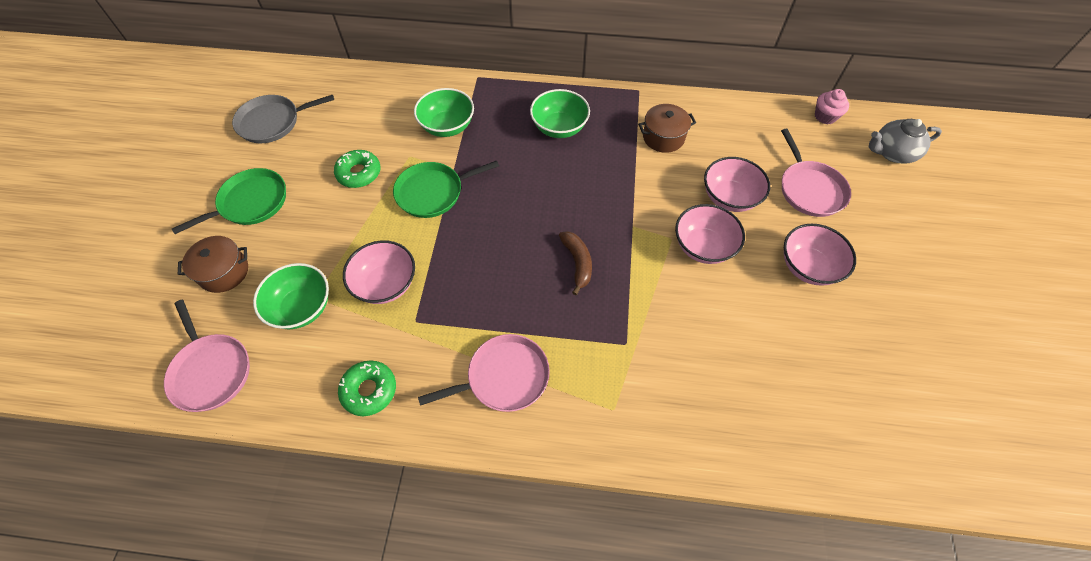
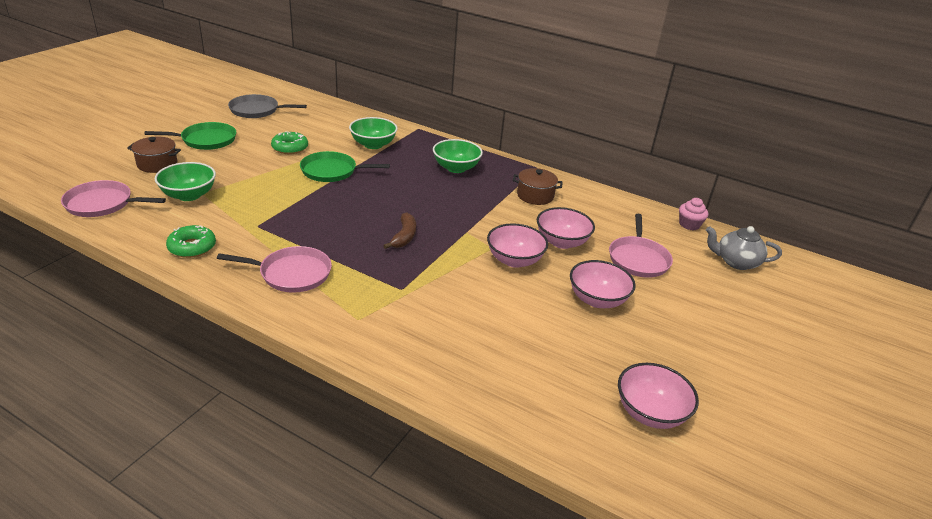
camera: 20 degrees right, 25 degrees down
(211, 371) = (102, 204): pink pan -> pink pan turned 105 degrees clockwise
(386, 284) = (255, 202): pink bowl -> pink bowl (650, 412)

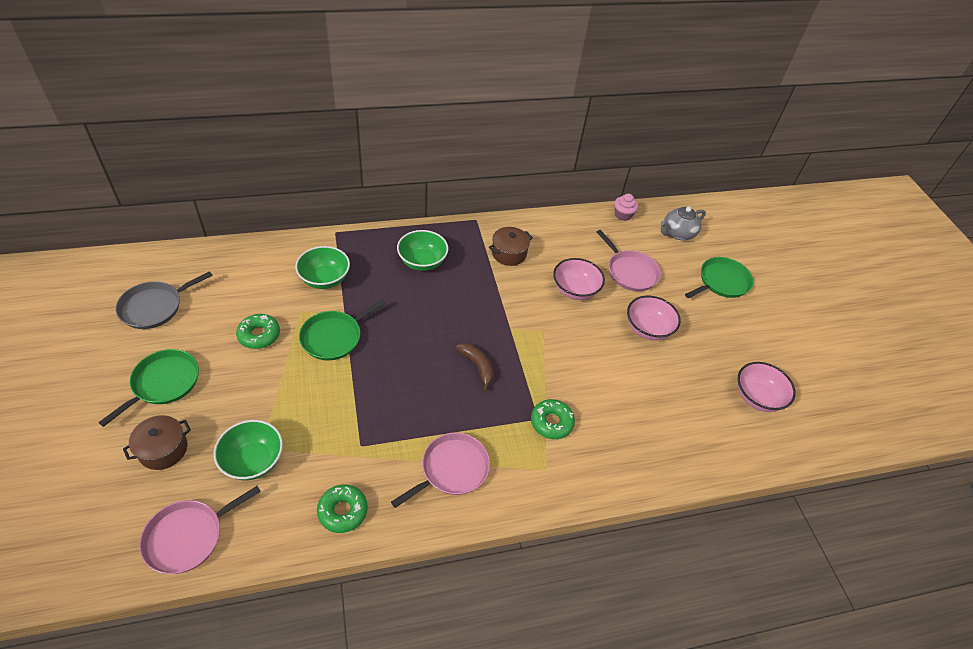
camera: 45 degrees left, 15 degrees up
(409, 298) = (551, 422): none -> green donut
(514, 260) = (568, 331): pink bowl -> none
(739, 316) = (721, 282): none -> green pan

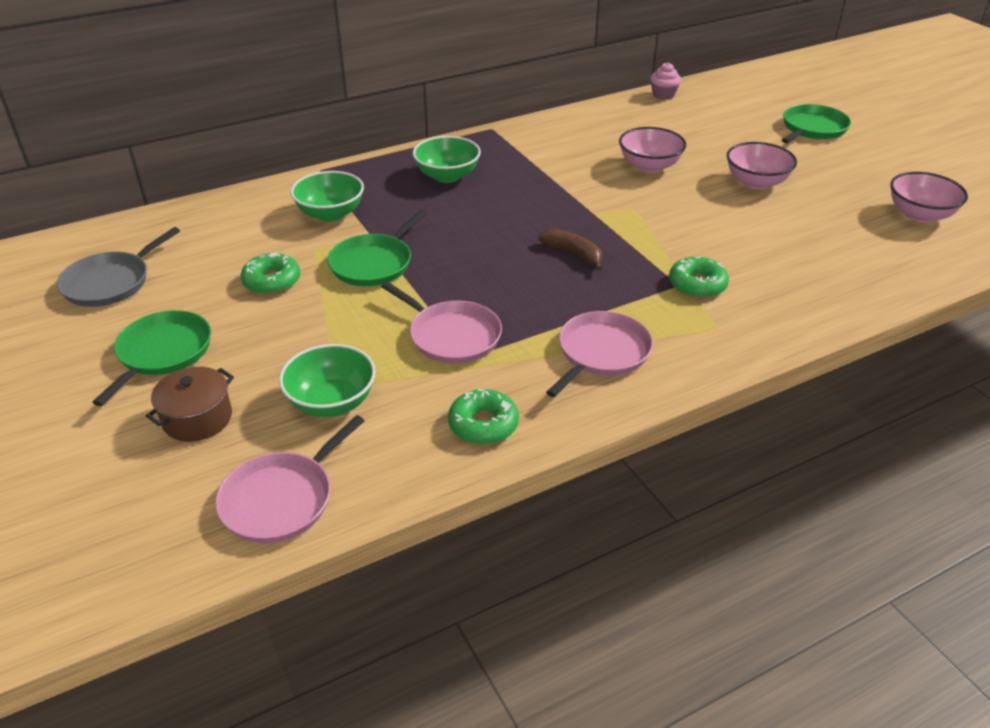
camera: 10 degrees left, 10 degrees down
(509, 253) = (550, 150): brown pot -> none
(630, 272) = (703, 139): pink pan -> pink pan (451, 336)
(677, 233) = (736, 99): grey teapot -> none

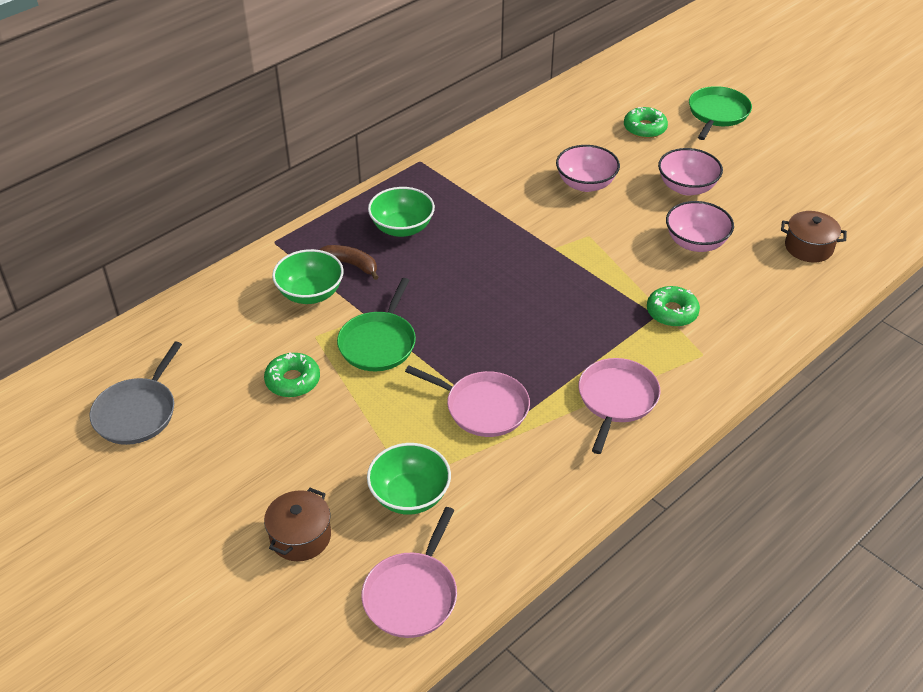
camera: 15 degrees left, 5 degrees up
(162, 353) = (232, 478): green pan -> none
(483, 424) = (546, 489): green donut -> green donut (644, 128)
(574, 254) = (555, 298): brown banana -> brown banana (351, 264)
(663, 95) = (568, 91): pink cupcake -> none
(877, 251) = (808, 247): none -> brown pot
(919, 215) = (833, 201): pink bowl -> pink bowl (695, 243)

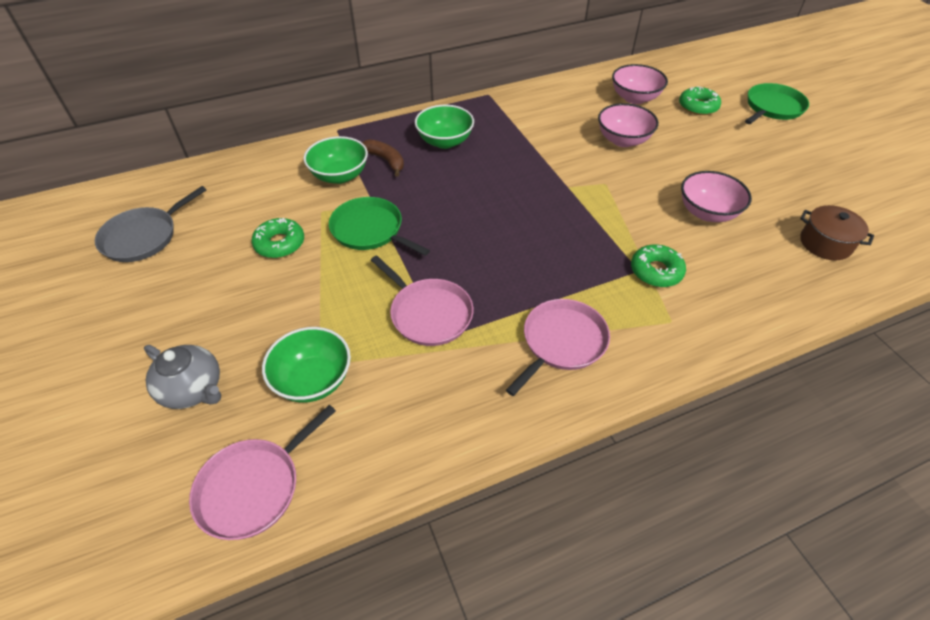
camera: 20 degrees right, 5 degrees up
(300, 537) = (193, 389): brown pot -> grey teapot
(378, 343) = (370, 230): green pan -> green pan turned 90 degrees clockwise
(686, 187) = (718, 162): pink bowl -> pink bowl (634, 98)

